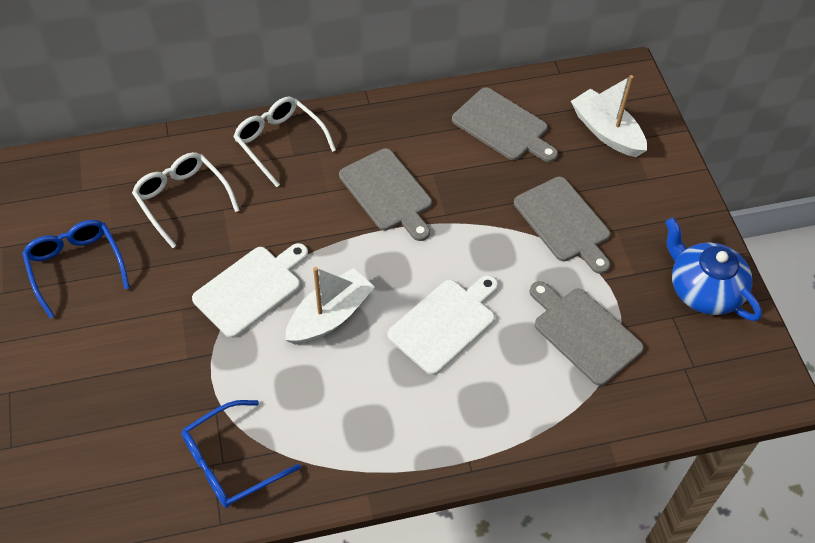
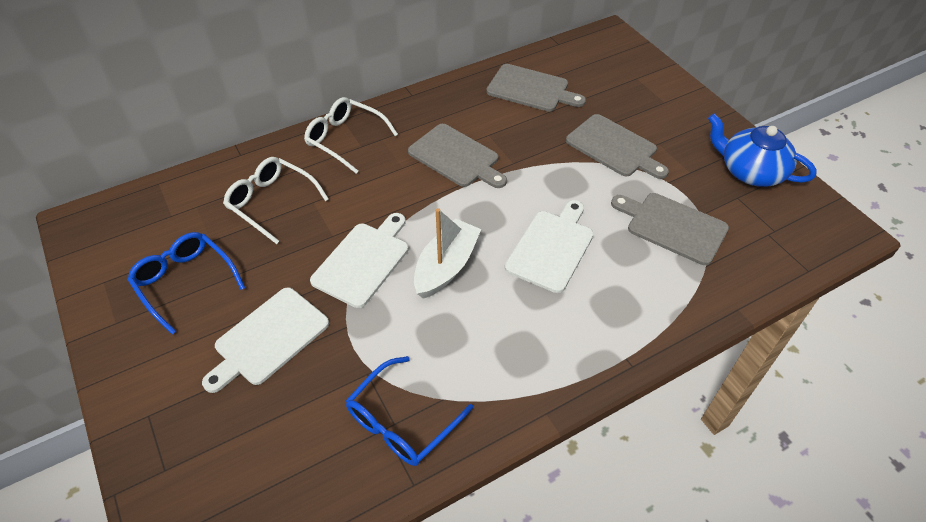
camera: 15 degrees left, 5 degrees down
(136, 346) = (268, 338): none -> white cutting board
(606, 132) = (615, 76): white boat -> none

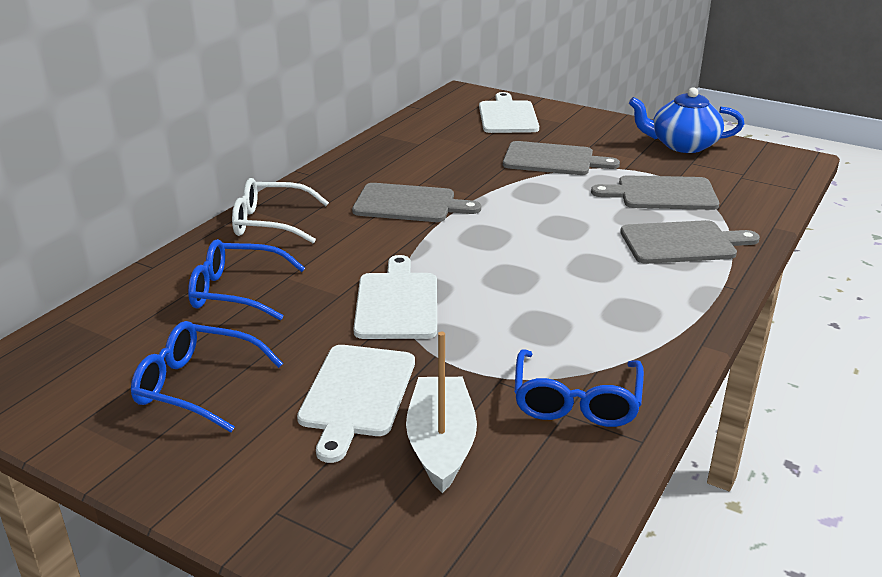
camera: 30 degrees left, 20 degrees down
(271, 202) = (235, 292): white glasses -> blue glasses
(446, 266) = (489, 279): white boat -> white boat (441, 444)
(531, 89) = (430, 142): grey cutting board -> grey cutting board (682, 243)
(551, 248) = (574, 237): white cutting board -> white cutting board (507, 116)

